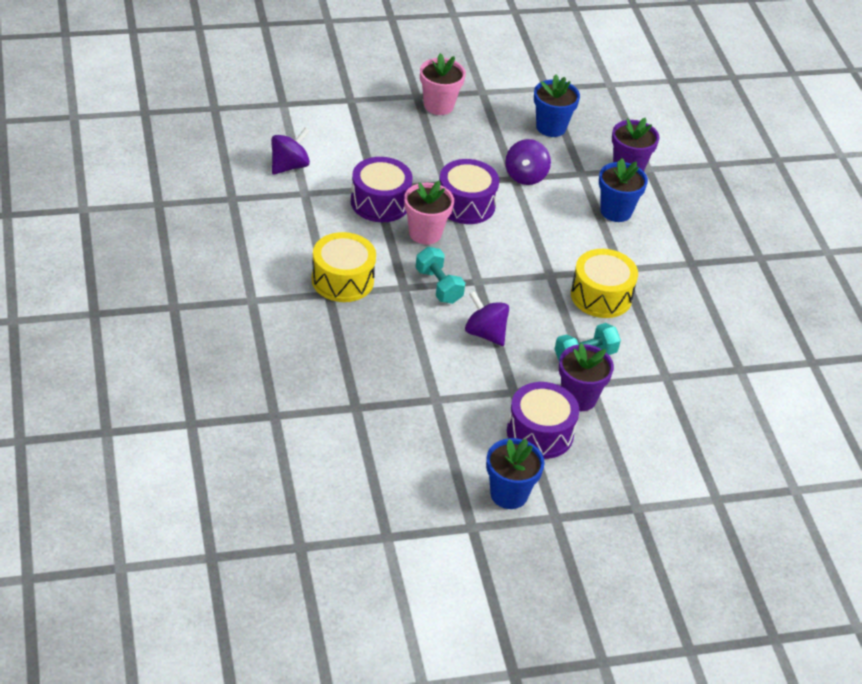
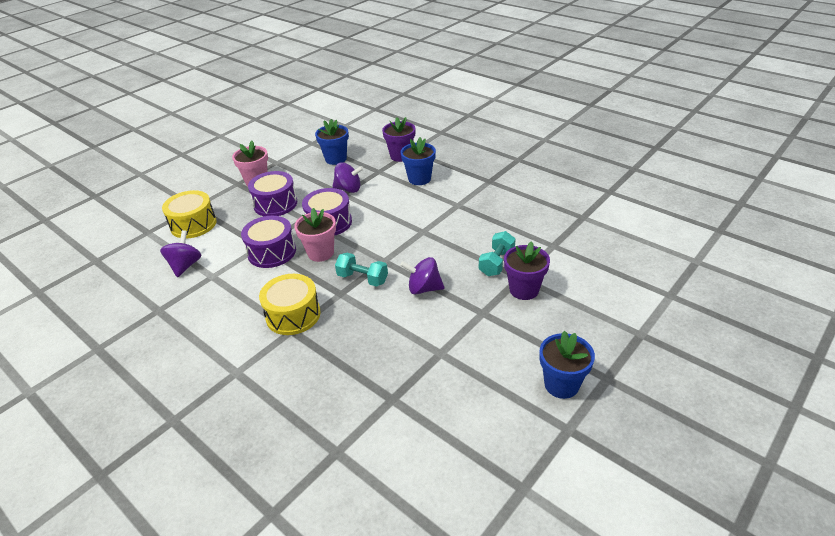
camera: 30 degrees left, 5 degrees down
(525, 176) = (348, 189): purple spinning top -> purple spinning top turned 60 degrees counterclockwise
(540, 433) = (529, 328): purple drum -> purple drum (275, 204)
(601, 296) = (464, 225): yellow drum -> yellow drum (193, 224)

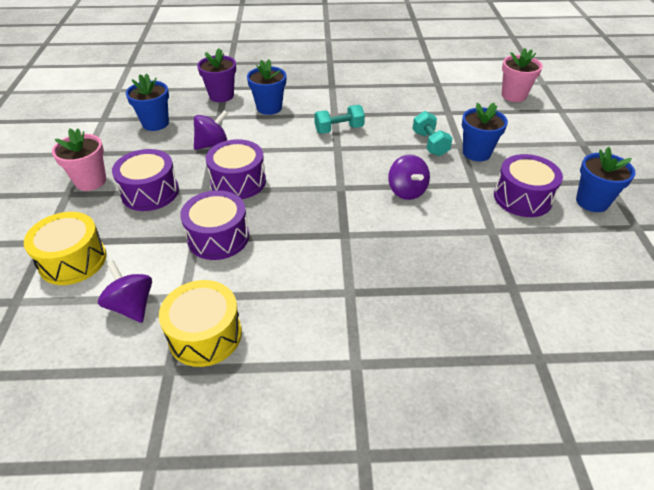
camera: 45 degrees left, 5 degrees up
(293, 315) = (330, 278): yellow drum -> yellow drum (205, 335)
(320, 253) = (271, 211): pink flower pot -> pink flower pot (513, 95)
(362, 278) = (345, 211): turquoise dumbbell -> turquoise dumbbell (339, 129)
(423, 288) = (407, 191): purple spinning top -> purple spinning top turned 75 degrees counterclockwise
(504, 345) = (522, 198): none -> purple drum
(524, 290) = (476, 153): purple flower pot -> blue flower pot

